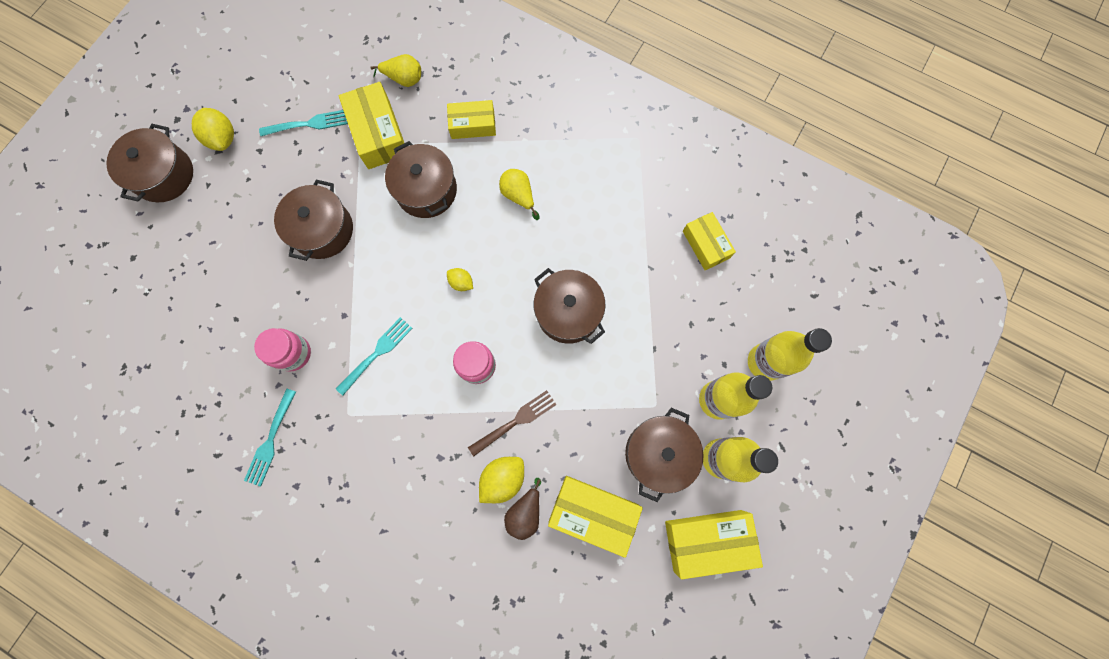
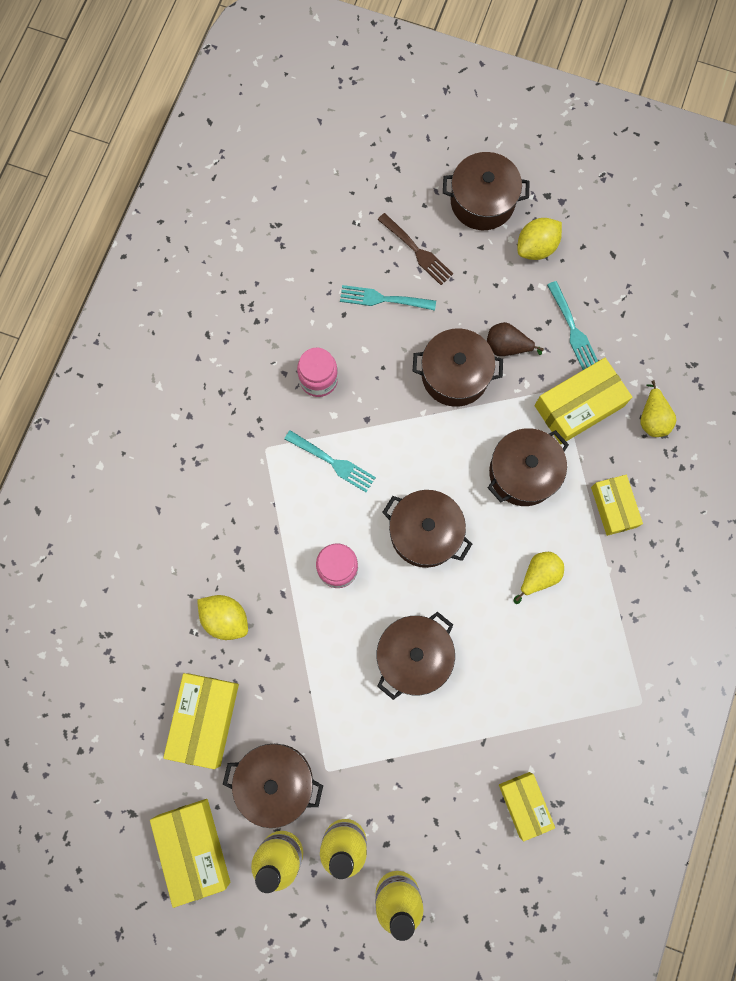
camera: 80 degrees right, 0 degrees up
(270, 440) = (229, 380): turquoise fork -> turquoise fork (383, 299)
(461, 282) = (425, 533): yellow lemon -> brown pot
(515, 421) = (286, 620): brown fork -> brown fork (417, 251)
(525, 512) = (195, 648): brown pear -> brown pear (507, 346)
(706, 244) = (524, 804): yellow box -> yellow box turned 75 degrees counterclockwise

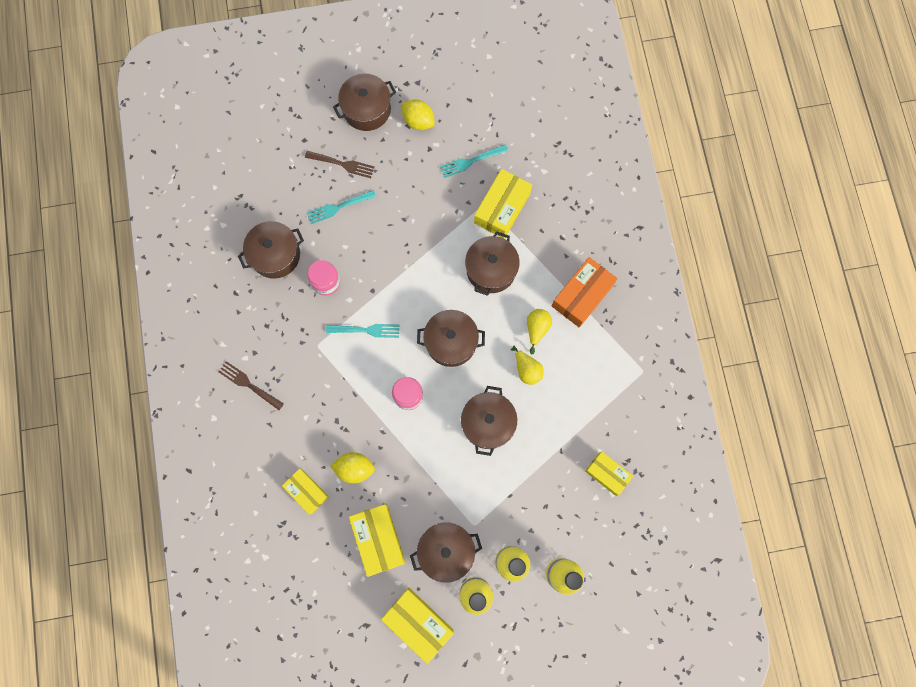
camera: 30 degrees left, 0 degrees up
(161, 449) = (249, 384): none -> brown fork
(455, 375) = (413, 231): brown pot -> brown pot (275, 255)
(507, 346) = (435, 195): brown pear -> none
(536, 247) = (418, 121): yellow lemon -> yellow lemon turned 75 degrees counterclockwise
(573, 329) = (471, 161): turquoise fork -> turquoise fork turned 120 degrees clockwise
(613, 507) = (559, 260): yellow box -> yellow box (306, 491)
(617, 566) = (582, 295): none -> orange box
(652, 418) = (552, 191): yellow pear -> yellow pear (527, 370)

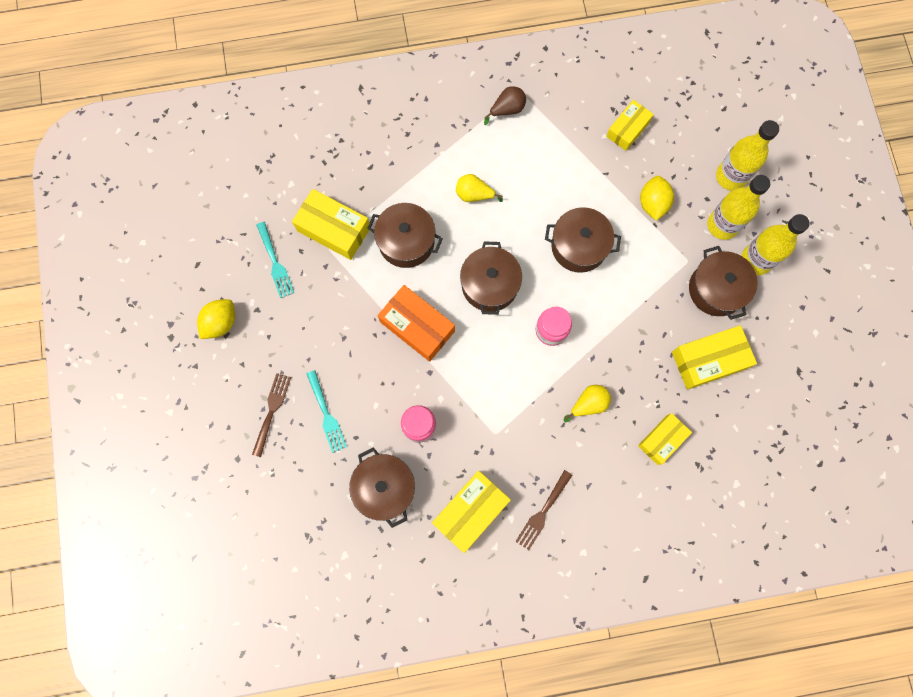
camera: 90 degrees left, 0 degrees up
(354, 468) = (634, 387): yellow lemon -> yellow lemon (653, 203)
(366, 330) = (477, 378): turquoise fork -> none
(367, 109) = (202, 384): brown pot -> none
(418, 623) = (791, 317): yellow box -> yellow box (470, 511)
(527, 370) = (520, 206): yellow pear -> yellow pear (588, 404)
(582, 295) = (437, 148): orange box -> orange box (417, 326)
(623, 359) = (507, 109): none -> brown pear

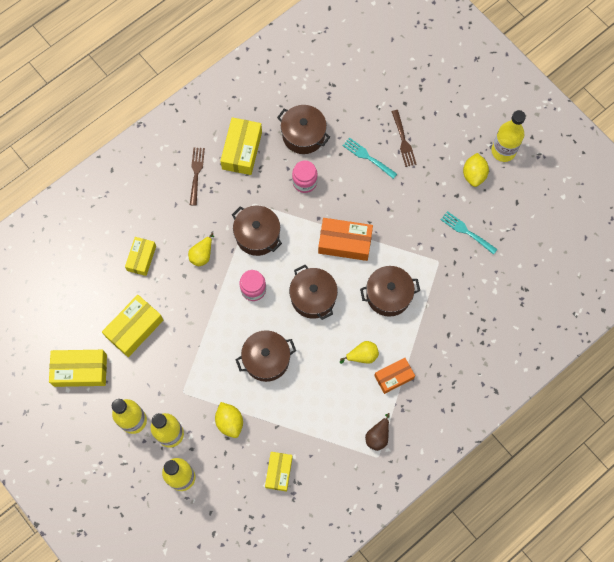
camera: 150 degrees right, 5 degrees down
(167, 331) = (503, 151): none -> yellow bottle
(334, 229) = (443, 276): yellow box -> yellow box (80, 370)
(454, 156) = (394, 377): none -> orange box
(716, 289) = (152, 382): brown pot -> brown pot (257, 235)

